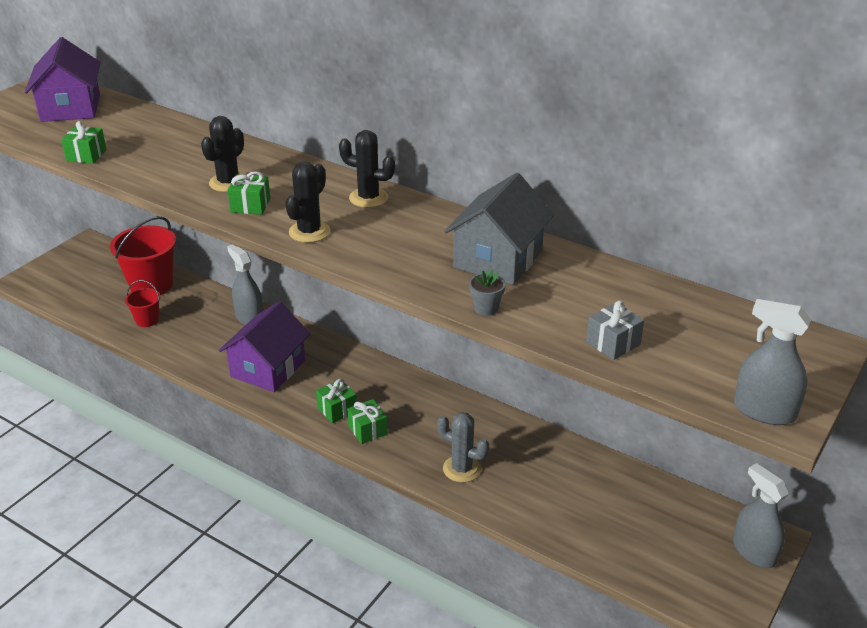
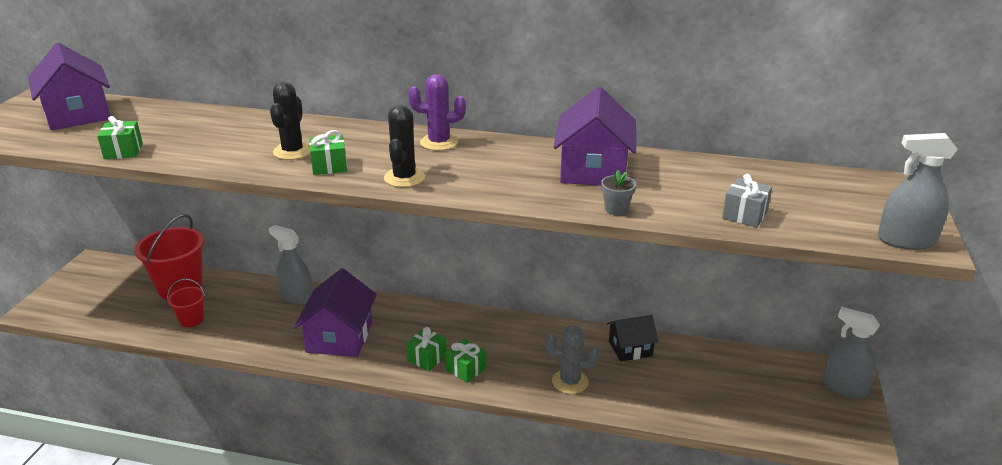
camera: 20 degrees left, 5 degrees down
(368, 198) = (439, 142): black cactus -> purple cactus
(498, 259) = (593, 169): grey house -> purple house
(544, 450) = (630, 348): none -> black house

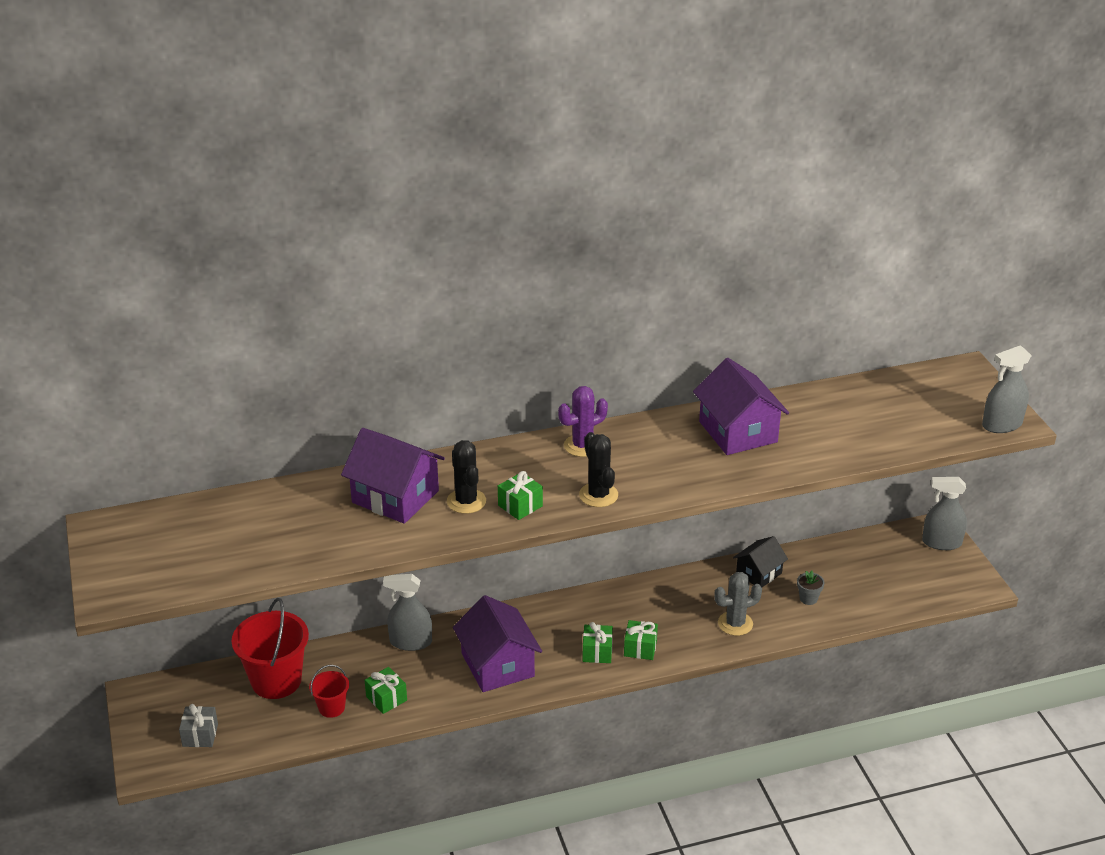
camera: 30 degrees left, 5 degrees up
(78, 114) = (185, 533): purple house -> purple house (395, 497)
(123, 151) = (305, 558): green gift -> green gift (386, 698)
(616, 209) = (792, 467): grey flower pot -> grey flower pot (808, 598)
(744, 215) = (884, 439): grey gift -> grey gift (200, 735)

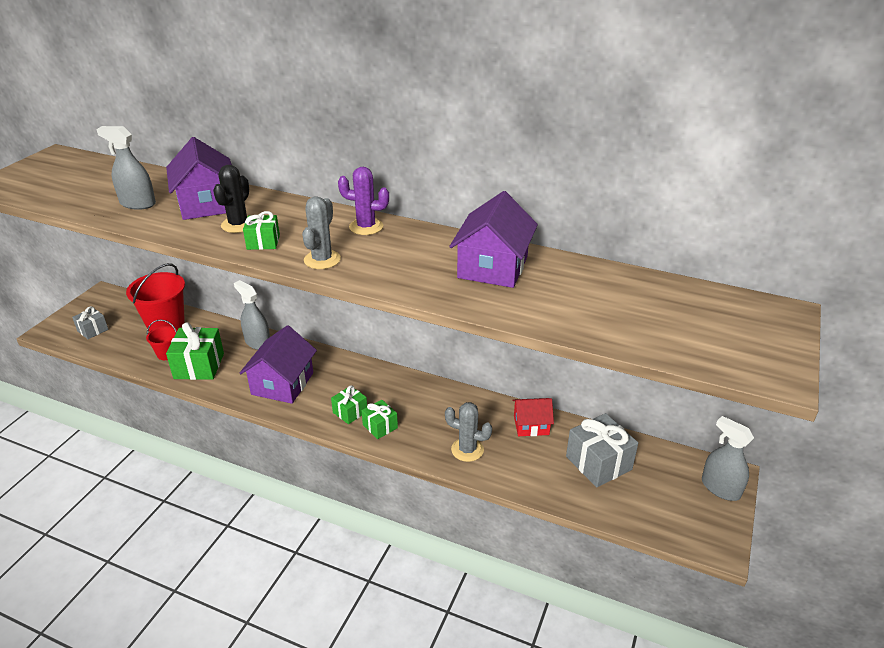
camera: 40 degrees right, 0 degrees up
(386, 698) = (199, 366): green gift -> green gift, size x1.75
(598, 495) = (322, 260): black cactus -> grey cactus
(759, 573) = (531, 425): black house -> red house
(808, 598) = (547, 465): grey flower pot -> none
(842, 574) = (598, 463): none -> grey gift
(1002, 425) = (760, 372): grey spray bottle -> grey spray bottle (137, 204)

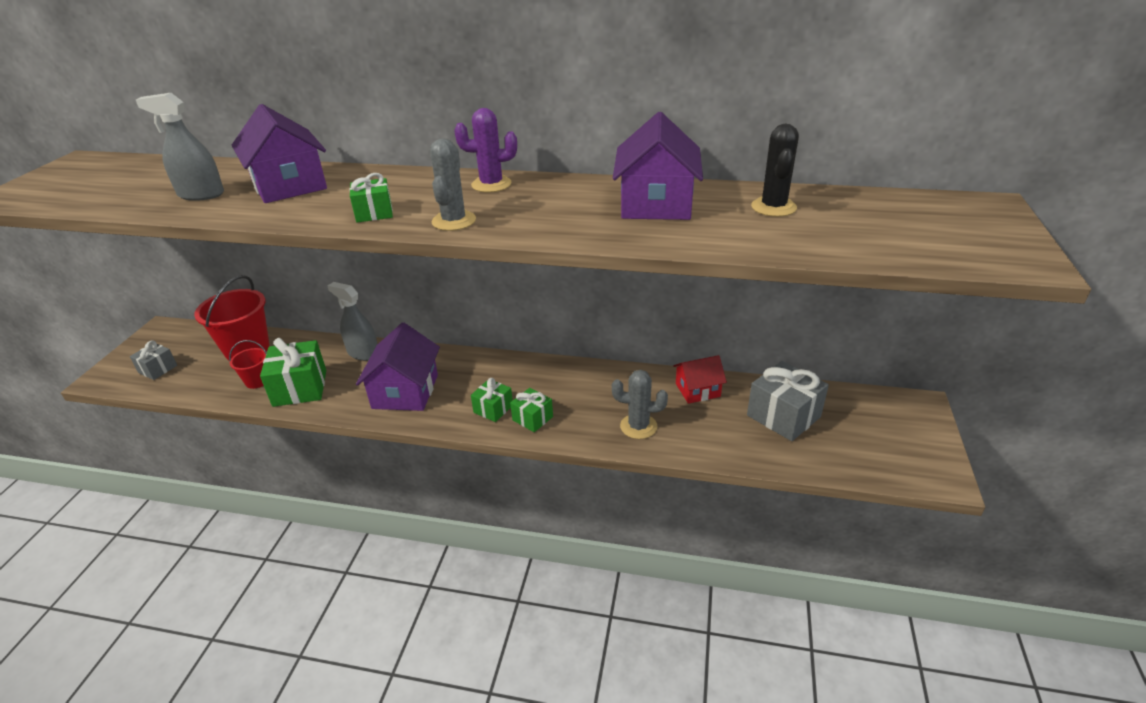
camera: 10 degrees left, 0 degrees up
(238, 225) = (336, 200): black cactus -> black cactus (773, 207)
(720, 488) = (917, 420): grey spray bottle -> none

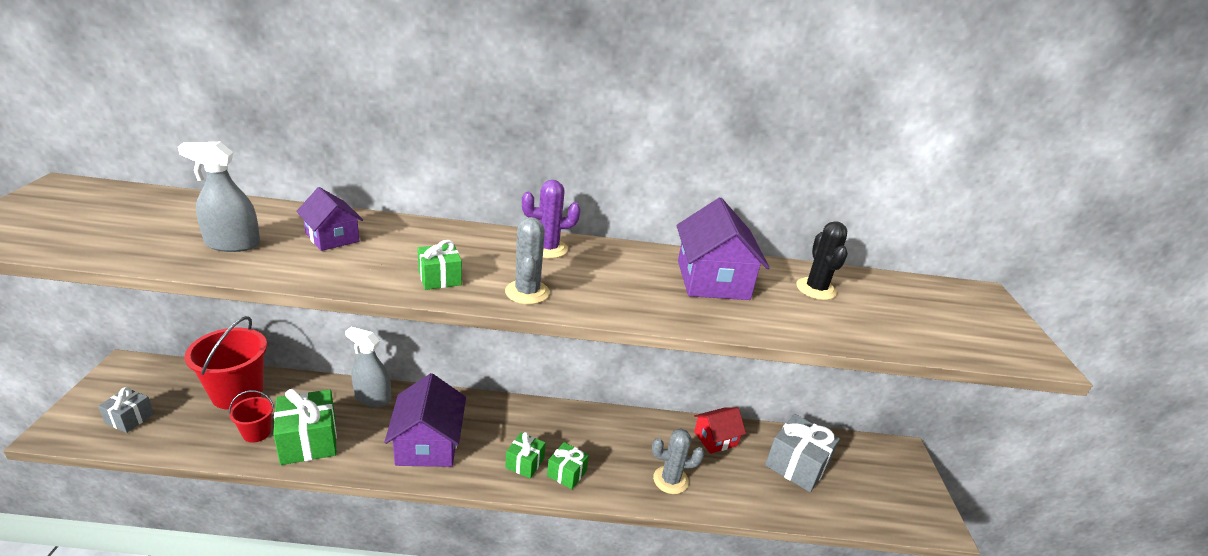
camera: 15 degrees left, 5 degrees down
(289, 185) = (332, 237): purple house -> purple house, size x0.61

